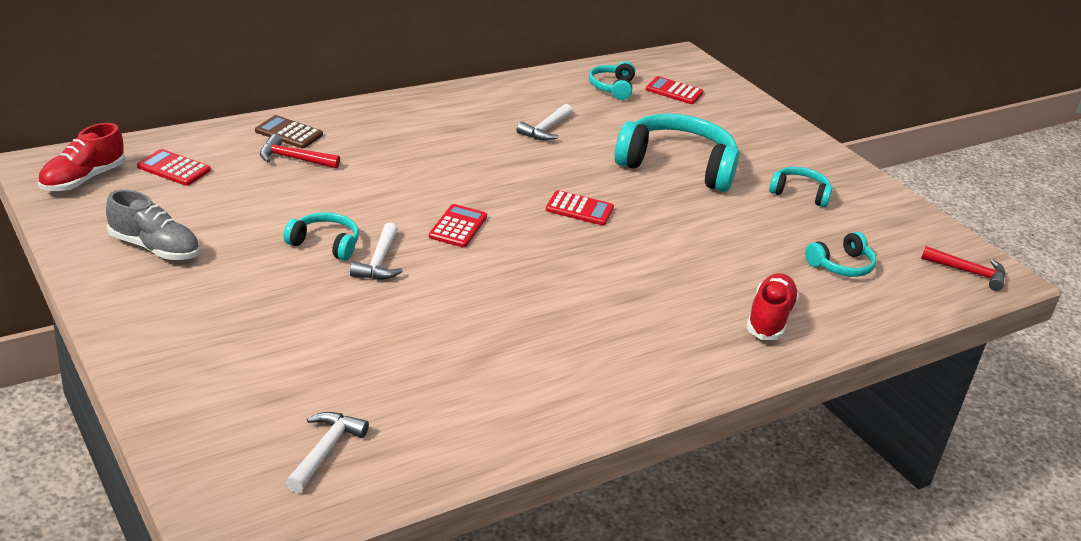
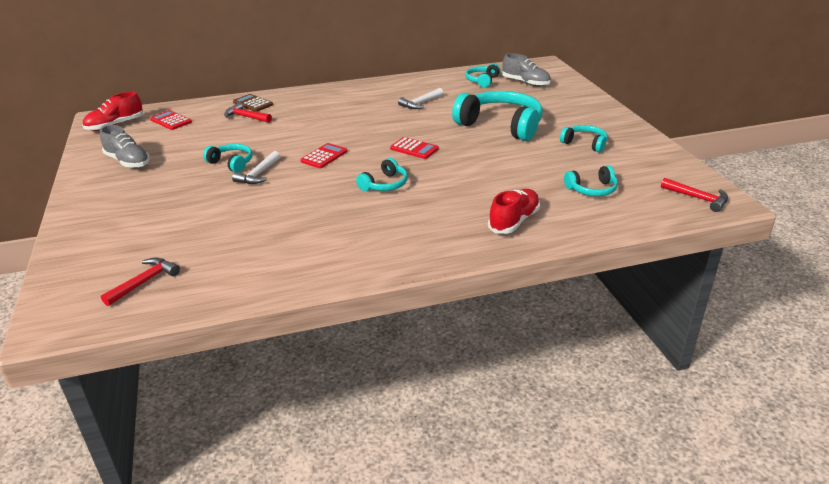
camera: 20 degrees right, 0 degrees up
(325, 450) = (144, 282): white hammer -> red hammer
(572, 271) = (385, 184): none -> turquoise headphones
(674, 91) = (525, 83): red calculator -> grey shoe

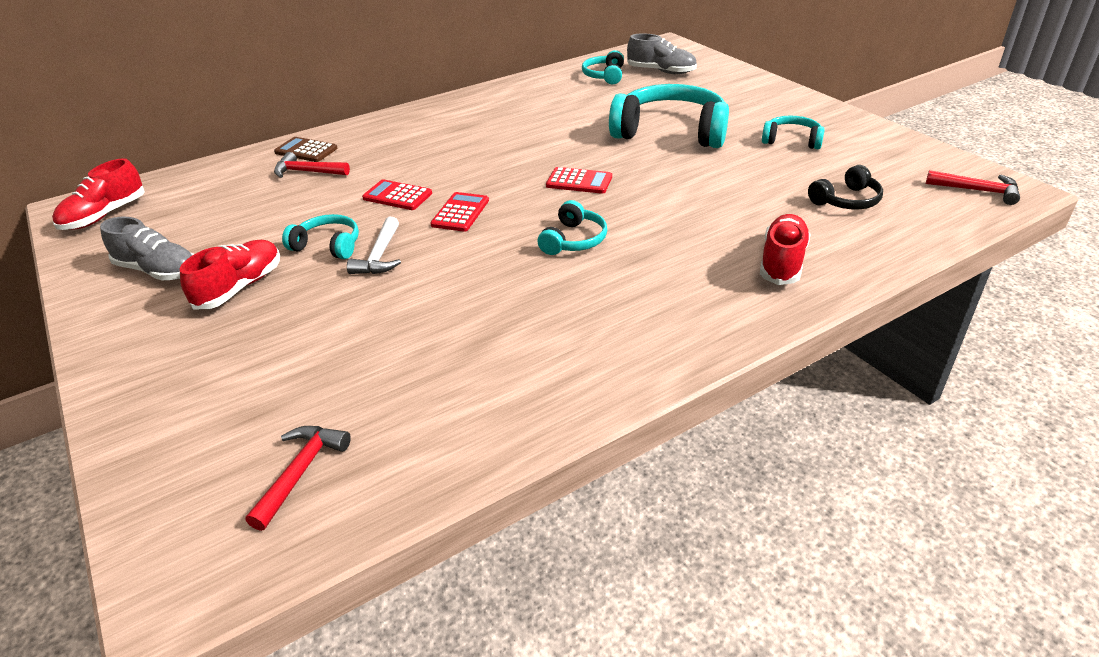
camera: 15 degrees left, 5 degrees up
(167, 179) = (240, 287): none -> red shoe
(171, 121) = (193, 195): red calculator -> red calculator (397, 196)
(420, 103) = (545, 117): white hammer -> none
(592, 189) = (846, 200): turquoise headphones -> black headphones

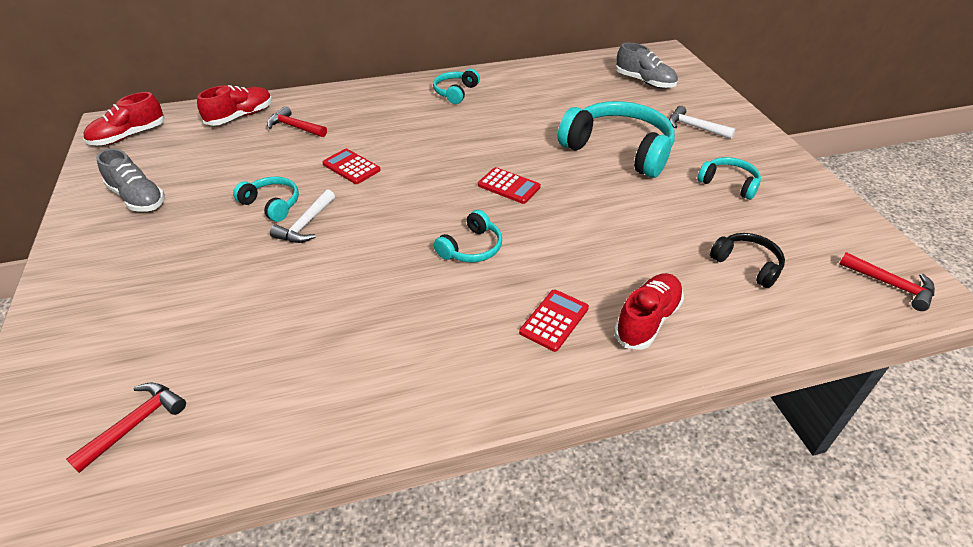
camera: 15 degrees right, 5 degrees up
(240, 287) = (186, 229): red shoe -> red shoe (240, 116)
(306, 150) = (305, 105): brown calculator -> none
(460, 213) = (392, 196): red calculator -> red calculator (554, 320)
(604, 76) = (590, 77): turquoise headphones -> turquoise headphones (455, 92)
(732, 101) = (694, 127): none -> white hammer
(846, 200) = (747, 265): black headphones -> black headphones turned 120 degrees counterclockwise

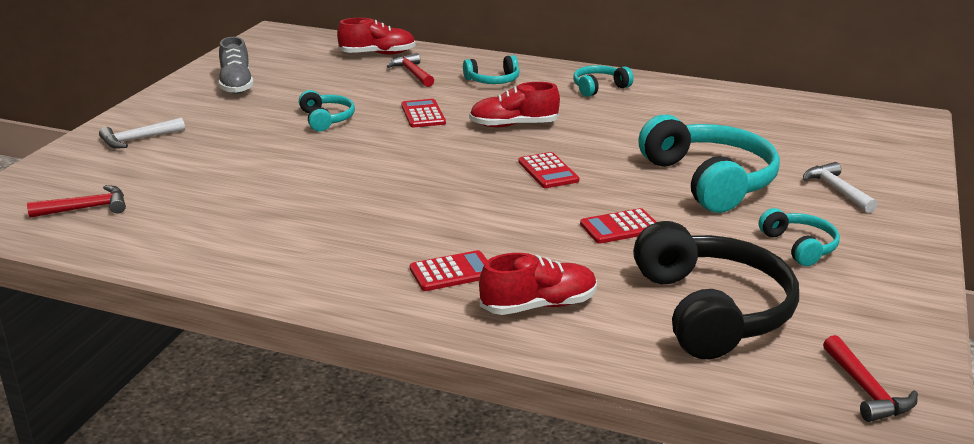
camera: 35 degrees right, 15 degrees down
(129, 136) = (277, 44): red shoe -> red shoe (513, 125)
(306, 225) = (335, 140): white hammer -> white hammer (138, 139)
(471, 248) = (450, 201): turquoise headphones -> turquoise headphones (493, 80)
(613, 217) = (620, 227): none -> red calculator
(644, 82) = (836, 135): grey shoe -> none
(747, 265) = (711, 310): black headphones -> black headphones, size x2.01

